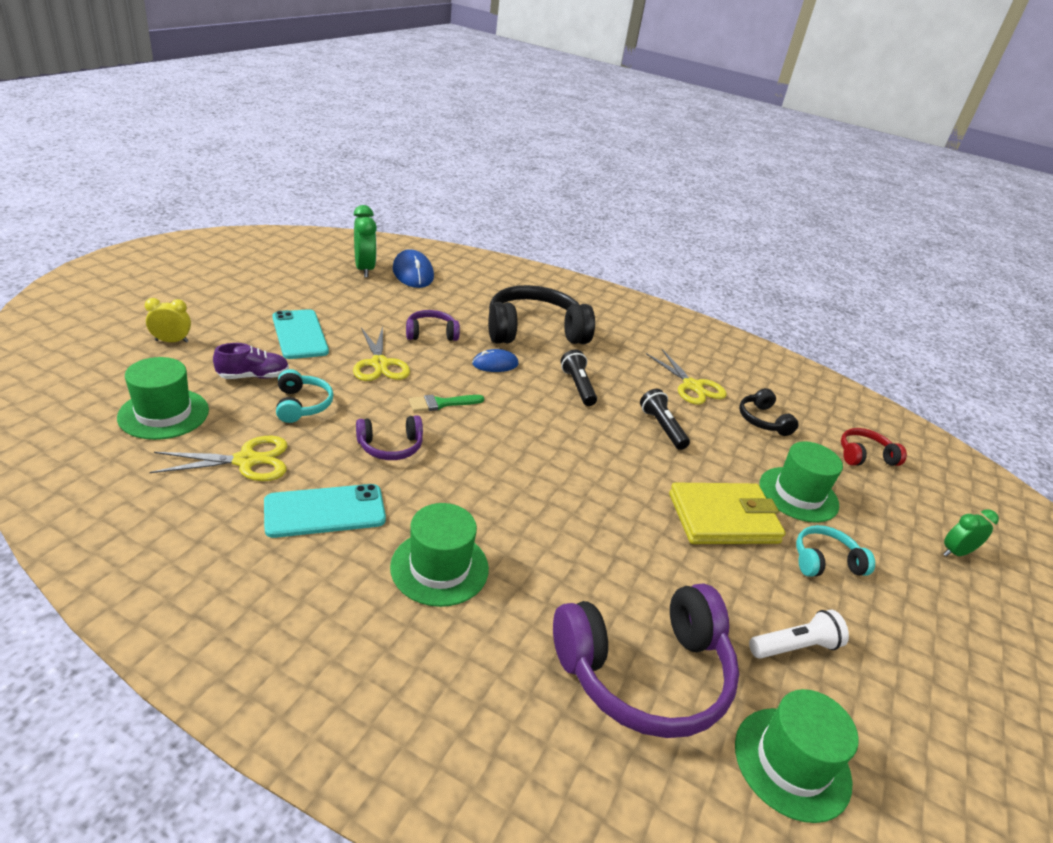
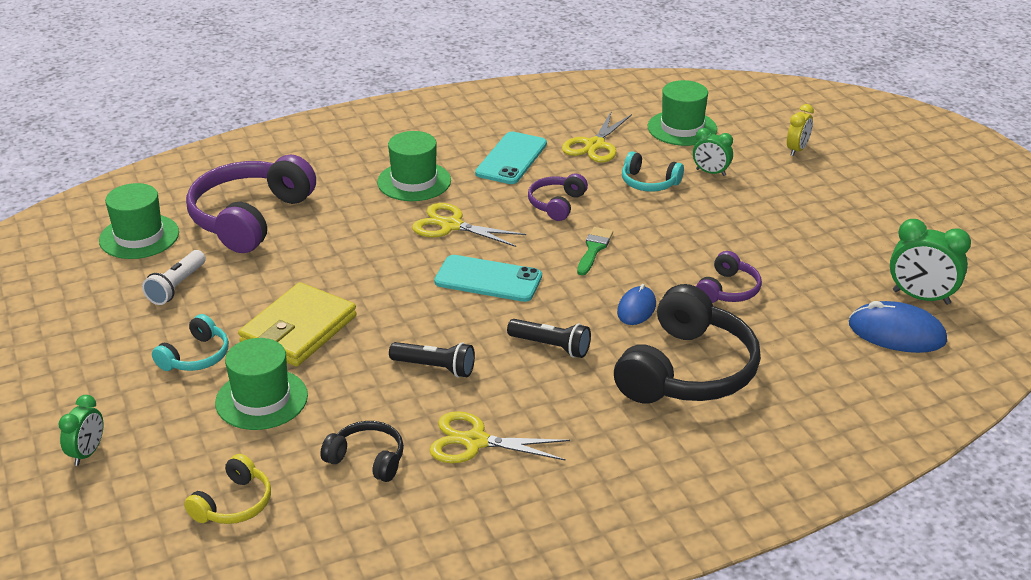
camera: 135 degrees right, 0 degrees up
(253, 376) = (710, 172): purple shoe -> green clock
(300, 334) = (773, 212): turquoise phone -> turquoise phone (488, 279)
(379, 364) = (687, 238): yellow scissors -> yellow scissors (451, 225)
(864, 456) = (234, 504): red headphones -> yellow headphones

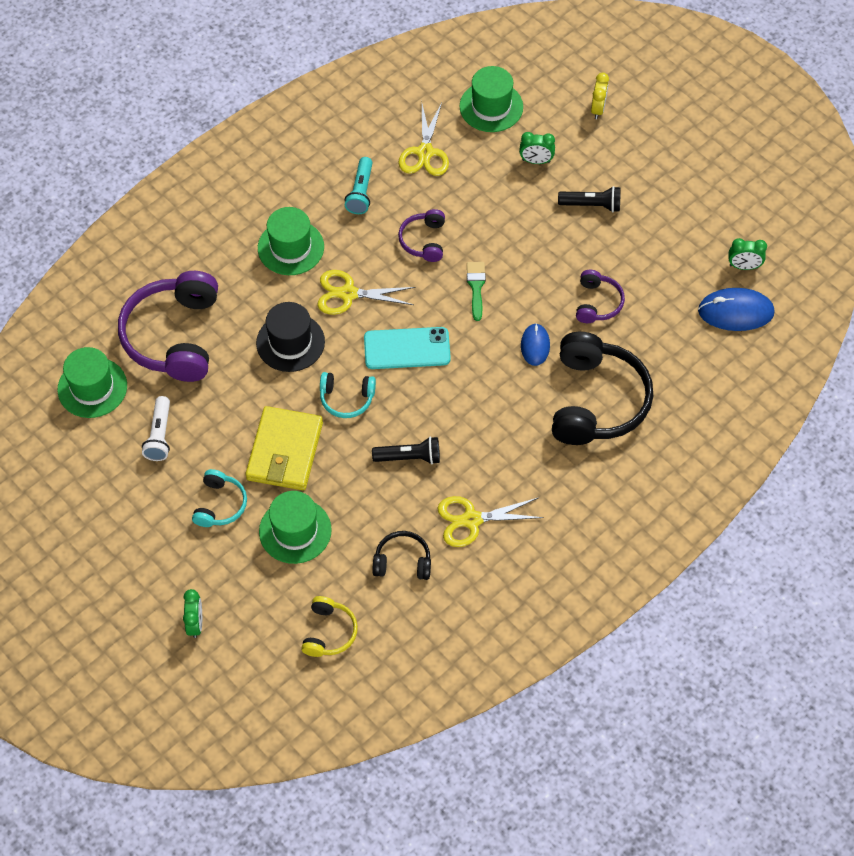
camera: 20 degrees left, 25 degrees up
(365, 248) = (290, 342): none -> black hat
(511, 159) = (361, 192): turquoise phone -> turquoise flashlight
(551, 346) = (486, 407): black flashlight -> black flashlight (591, 205)
(649, 183) = (489, 190): turquoise headphones -> turquoise headphones (346, 399)
(921, 297) = (744, 266): green clock -> green clock, size x0.62

